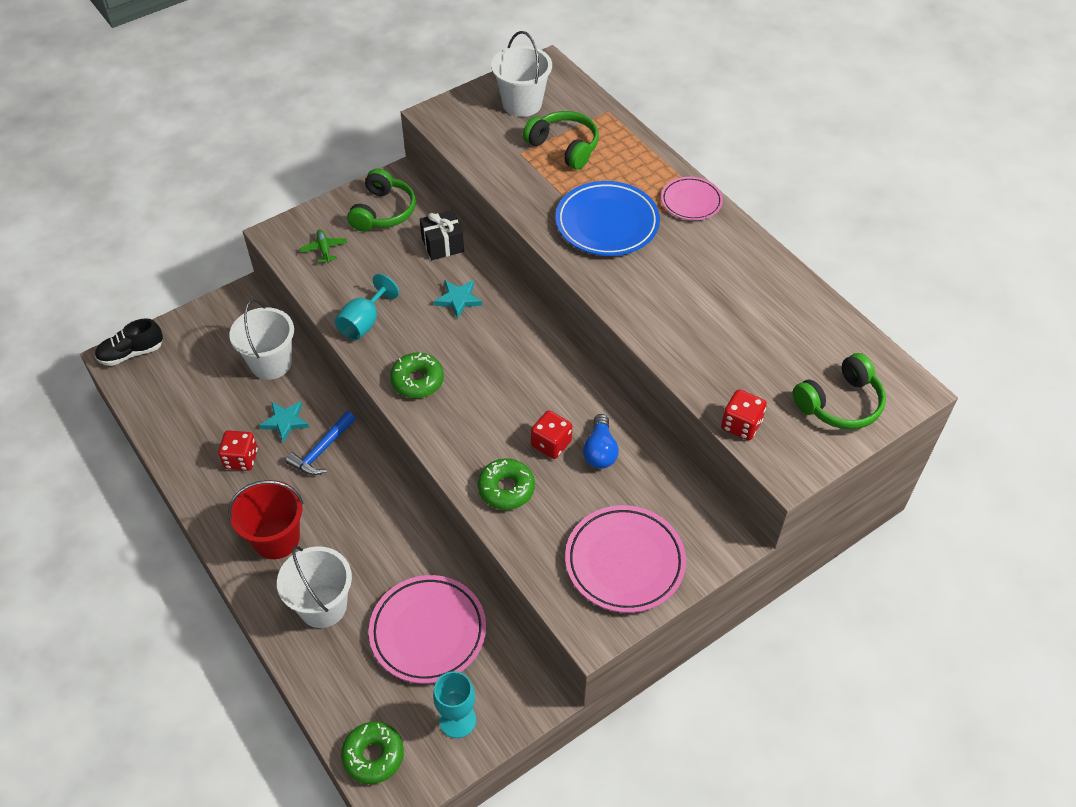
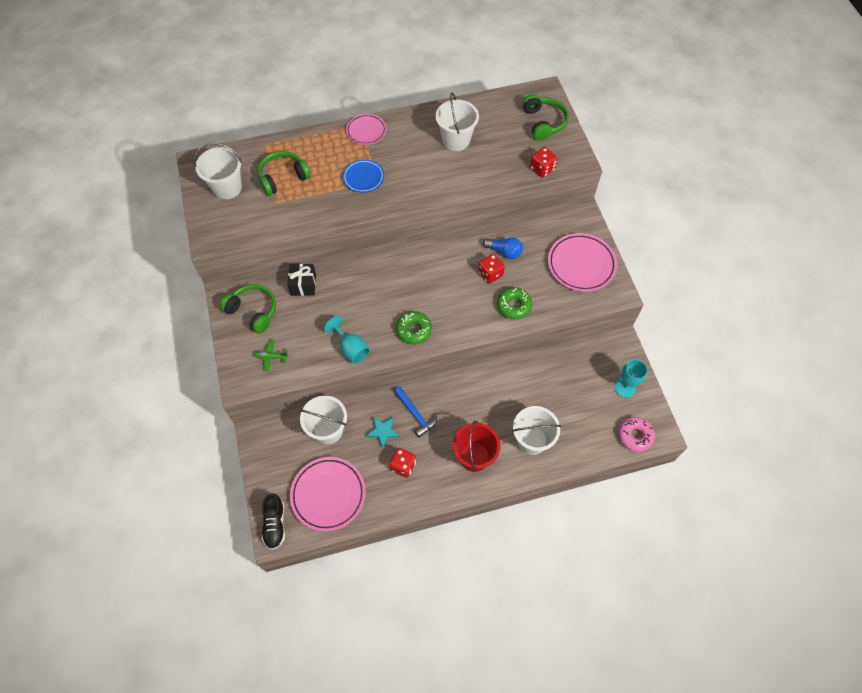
camera: 70 degrees left, 10 degrees up
(373, 755) = (635, 436): green donut -> pink donut
(428, 632) = (566, 387): pink plate -> pink plate (328, 495)
(458, 299) = (356, 289): turquoise star -> none
(607, 223) = (363, 178): blue plate -> blue plate, size x0.60
(735, 303) = (456, 140): none -> white bucket

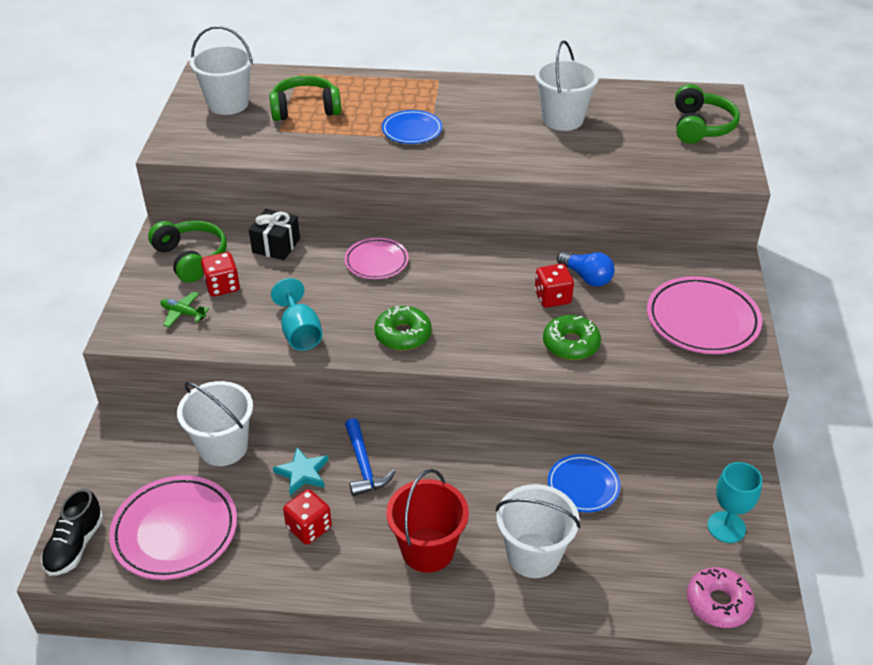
camera: 20 degrees right, 20 degrees down
(366, 131) = (442, 87): pink plate -> pink plate (376, 262)
(542, 169) = (675, 173): red dice -> red dice (222, 286)
(542, 387) = (583, 486): none -> blue plate

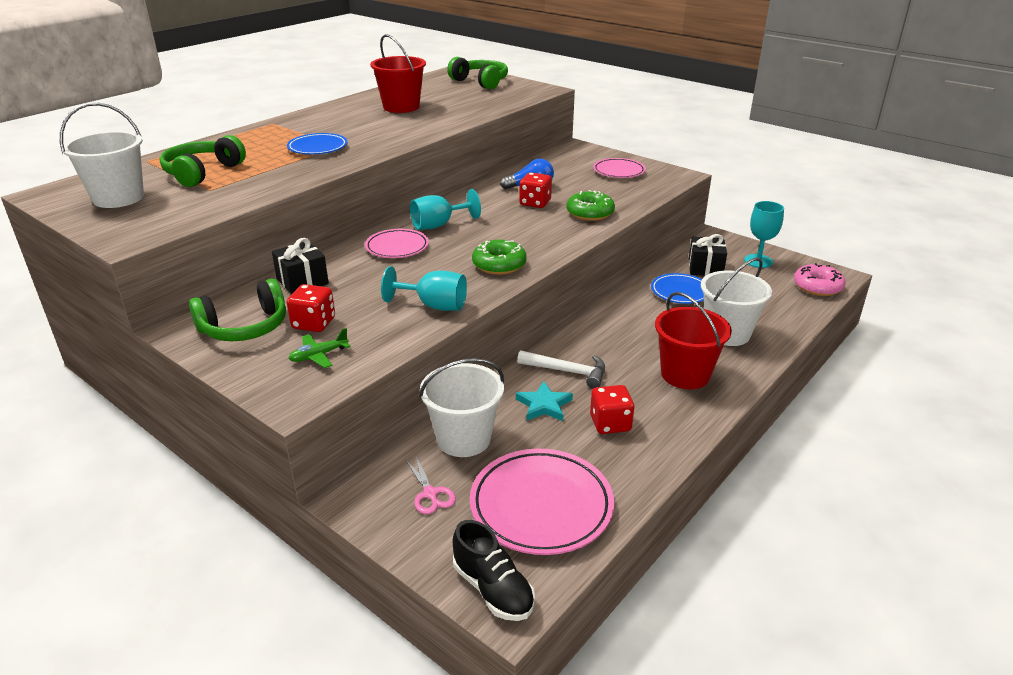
camera: 55 degrees left, 10 degrees down
(149, 462) = (430, 493): none -> pink scissors
(191, 258) = (245, 327): green headphones -> green headphones turned 150 degrees clockwise
(364, 465) = (567, 371): blue hammer -> white hammer
(441, 263) = (438, 225): none -> turquoise goblet
(562, 119) = (401, 107): white bucket -> red bucket
(659, 486) = (705, 268): none -> black gift
(702, 320) = (619, 171): pink plate -> pink plate, size x0.60

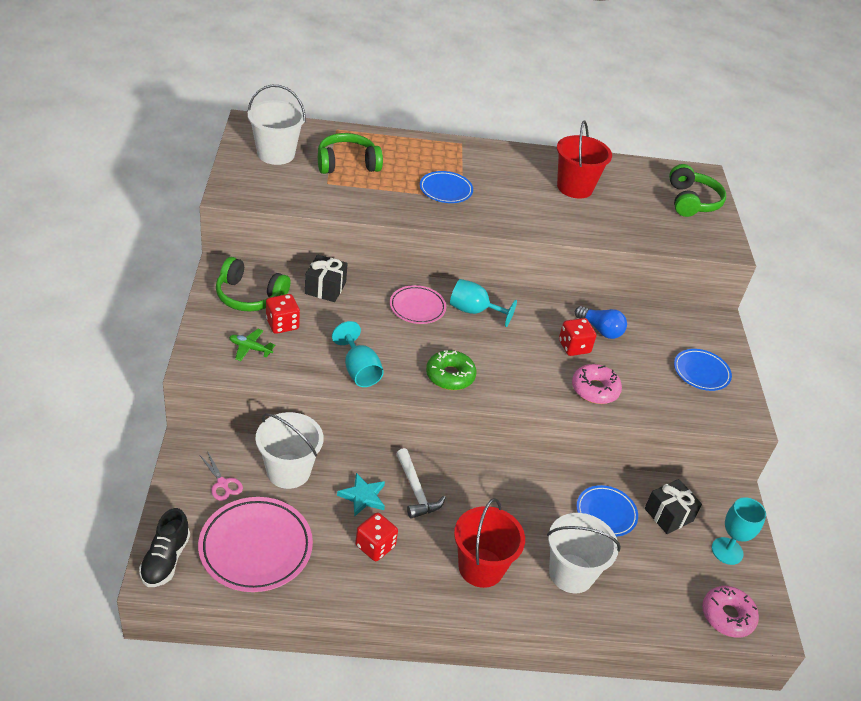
camera: 45 degrees right, 10 degrees up
(430, 493) = (222, 483): pink scissors -> pink scissors turned 60 degrees counterclockwise
(590, 213) = (595, 389): green donut -> pink donut
(619, 171) = (701, 372): pink plate -> blue plate

